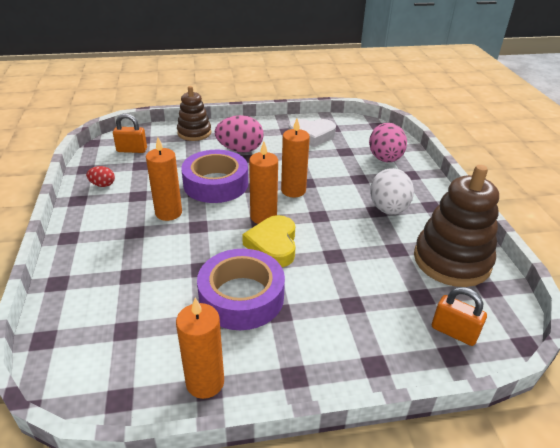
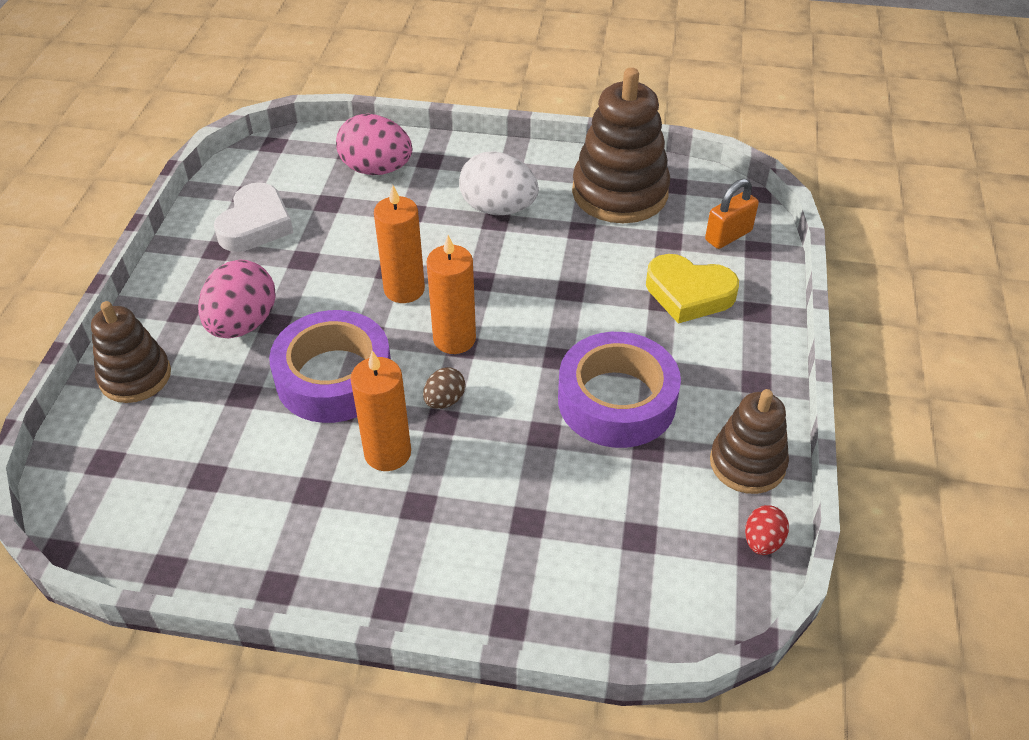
camera: 70 degrees left, 10 degrees up
(102, 185) = (245, 542): red egg -> red egg (762, 541)
(132, 150) = (138, 484): orange padlock -> none
(205, 382) = (747, 463): orange candle -> brown stacking toy
(213, 224) = (444, 400): none -> brown egg
(273, 245) = (525, 344): yellow heart -> yellow heart (688, 294)

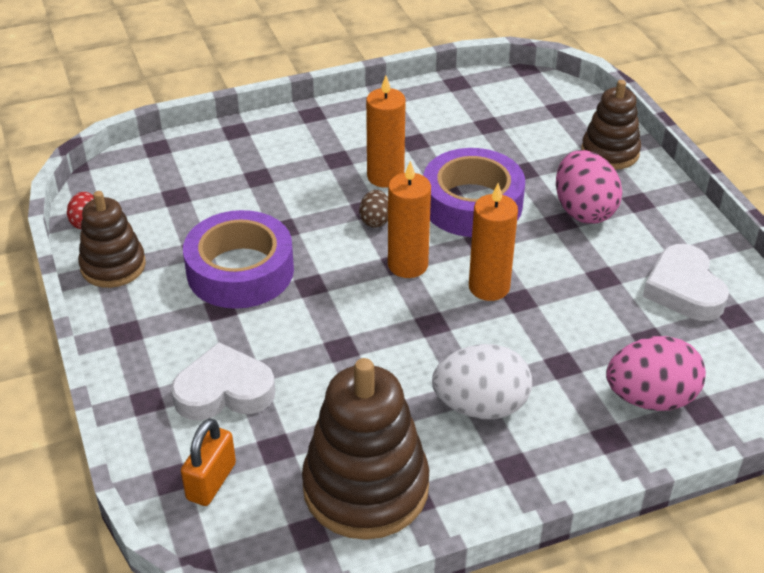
camera: 150 degrees right, 5 degrees down
(688, 294) = (224, 391): yellow heart -> white heart

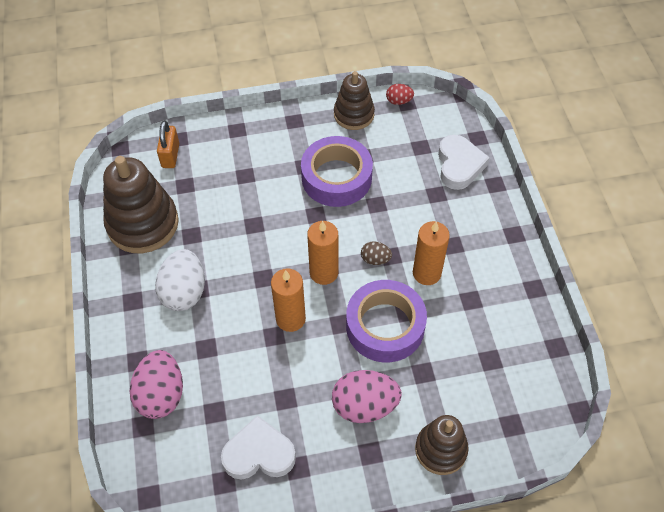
camera: 100 degrees right, 15 degrees up
(211, 481) = (170, 155): orange padlock -> orange padlock turned 60 degrees clockwise
(224, 391) = (234, 164): white heart -> white heart (459, 165)

